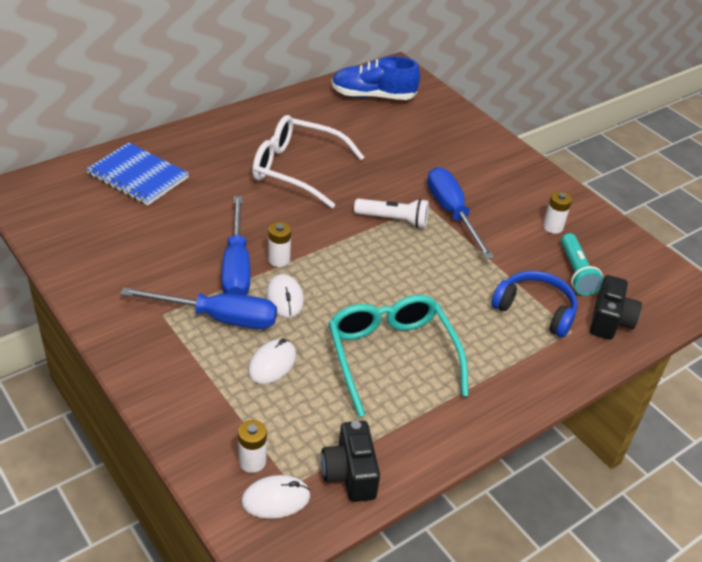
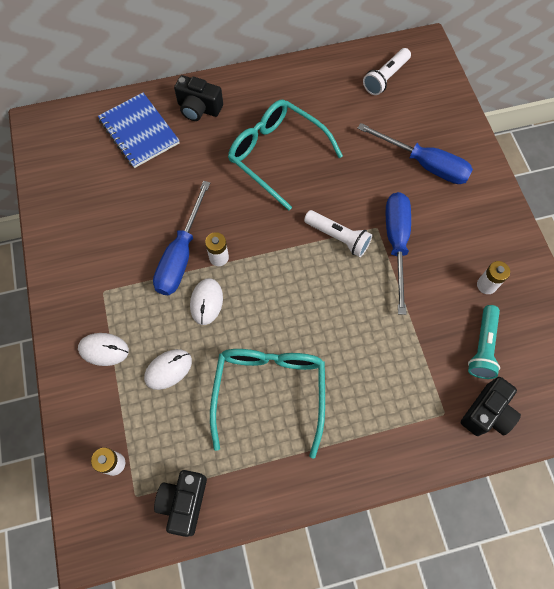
camera: 25 degrees right, 25 degrees up
(195, 148) = (199, 108): none -> black camera
(218, 318) = (145, 308): blue screwdriver -> blue screwdriver (424, 164)
(276, 499) = (117, 506): white mouse -> white mouse (104, 350)
(296, 169) = (276, 155): white glasses -> turquoise glasses
(373, 96) = (385, 78): blue shoe -> white flashlight
(535, 310) = (422, 379): blue headphones -> none

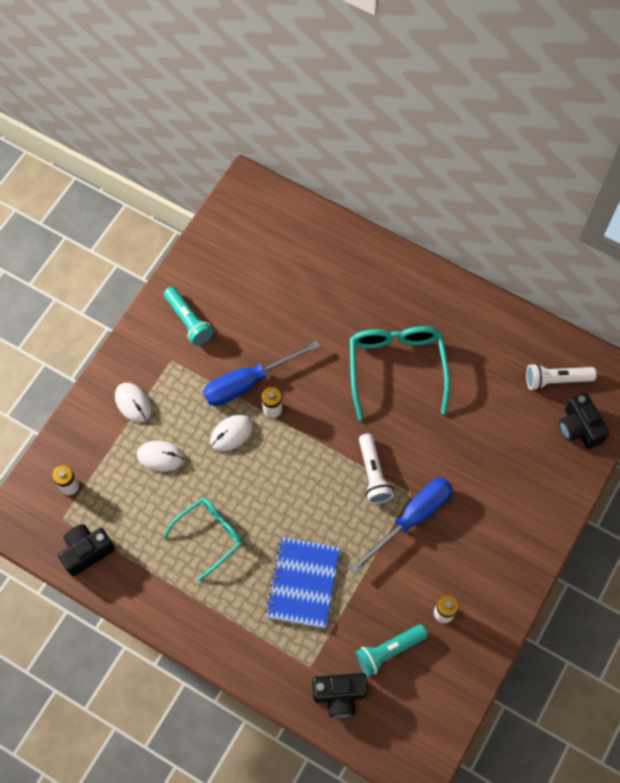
camera: 45 degrees right, 0 degrees up
(87, 251) = (188, 321): none -> turquoise flashlight
(139, 131) = (314, 256): blue notebook -> blue notebook (303, 583)
(199, 108) = (377, 276): black camera -> black camera (579, 428)
(269, 391) = (210, 535): turquoise glasses -> turquoise glasses, size x0.65
(424, 164) = (504, 479): blue screwdriver -> none

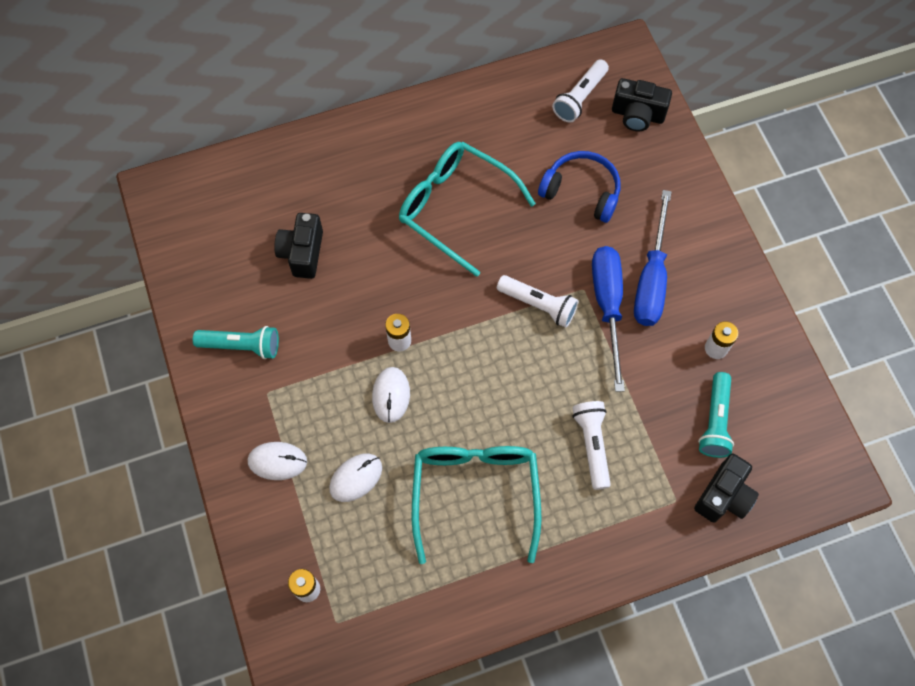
camera: 50 degrees left, 0 degrees up
(87, 551) = (392, 624): black camera -> black camera (302, 253)
(210, 535) = (475, 493): turquoise glasses -> turquoise glasses, size x1.55
(248, 382) = (354, 341): blue screwdriver -> blue screwdriver (651, 279)
(303, 583) = (592, 445): blue notebook -> white flashlight
(483, 436) = (581, 191): none -> blue headphones

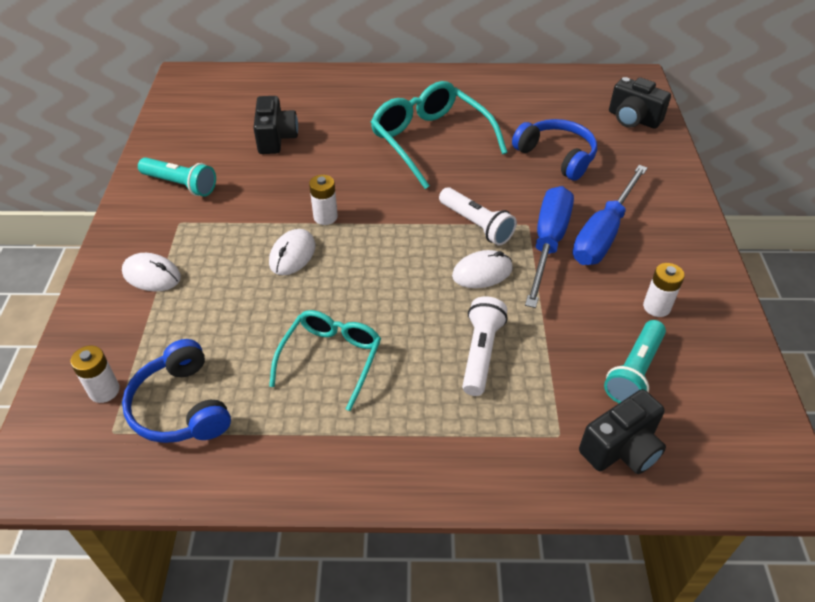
camera: 20 degrees right, 20 degrees down
(302, 253) = (276, 138): black camera -> black camera turned 150 degrees clockwise
(356, 478) = (217, 310): white mouse -> white mouse (482, 272)
(378, 581) = (180, 407): none -> blue headphones
(475, 493) = (331, 358): turquoise glasses -> turquoise glasses, size x0.65
(580, 98) = (581, 98): white flashlight -> none

